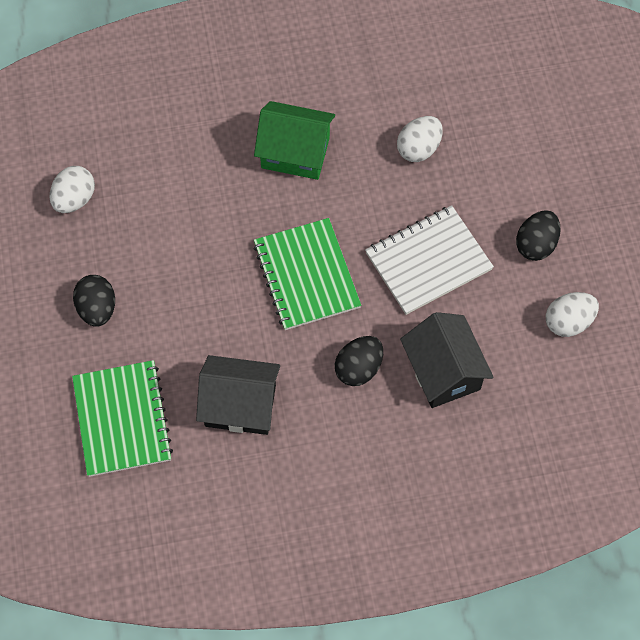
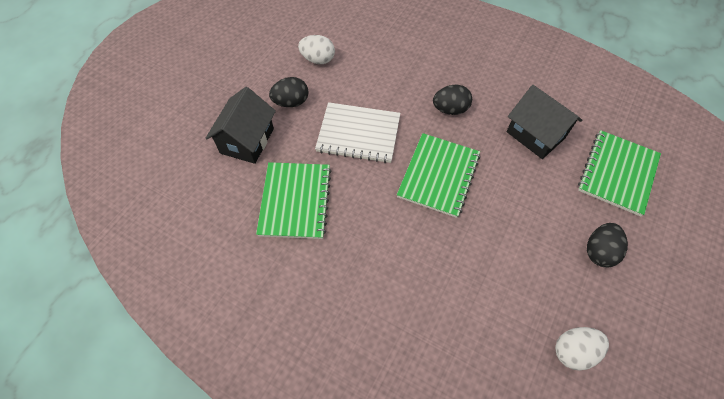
camera: 140 degrees left, 5 degrees down
(295, 153) = (377, 260): green house -> none
(418, 148) = (295, 201): white egg -> green notebook
(443, 371) = (405, 79): black house -> black house (247, 141)

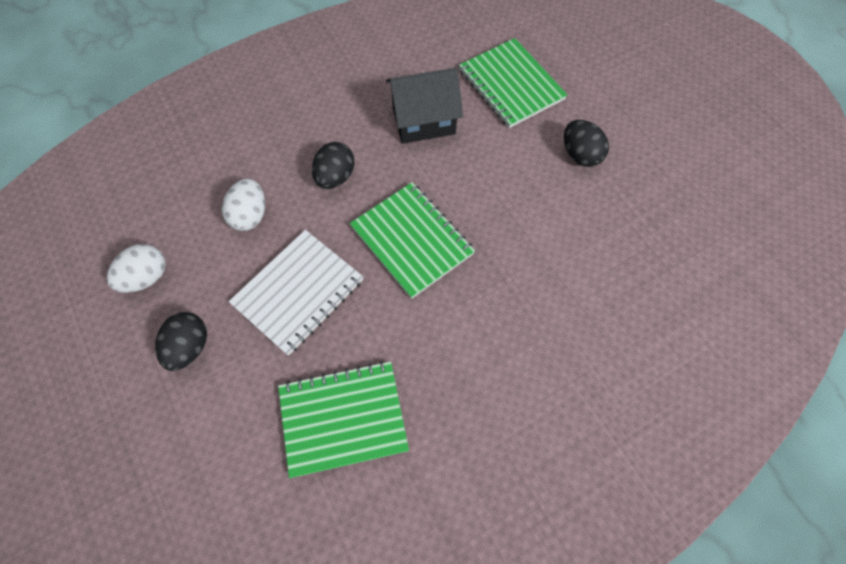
camera: 60 degrees left, 5 degrees up
(247, 141) = (209, 436): black house -> none
(295, 201) = (343, 418): green notebook -> green notebook turned 45 degrees counterclockwise
(573, 351) = (662, 240): white egg -> white egg (250, 215)

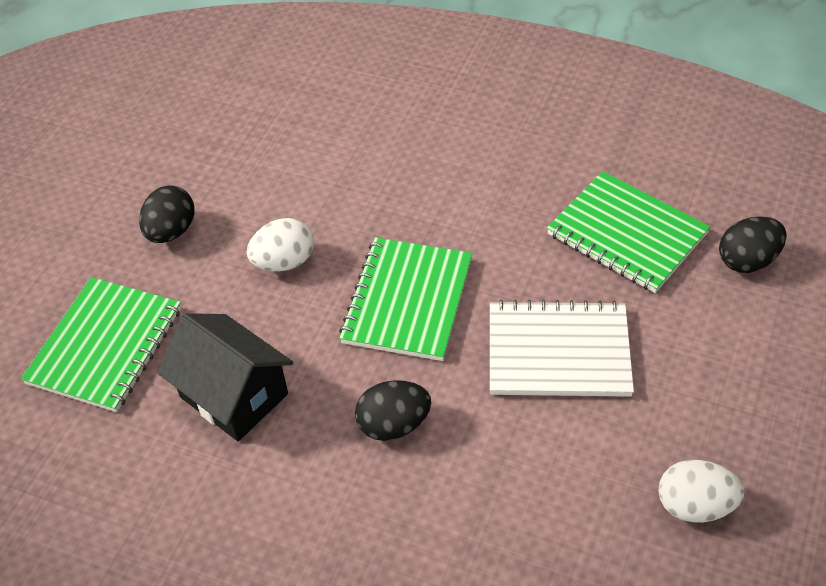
camera: 125 degrees left, 15 degrees down
(189, 347) = (707, 396): black egg -> black egg (747, 261)
(250, 215) = (523, 469): white egg -> white egg (284, 262)

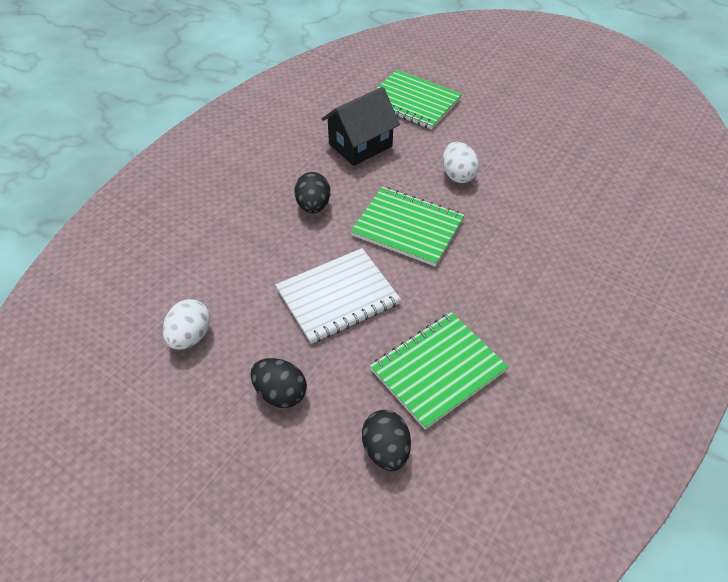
camera: 100 degrees right, 0 degrees up
(171, 231) = (496, 130): black egg -> black egg (280, 393)
(558, 352) = (338, 297): white notebook -> white notebook turned 45 degrees clockwise

